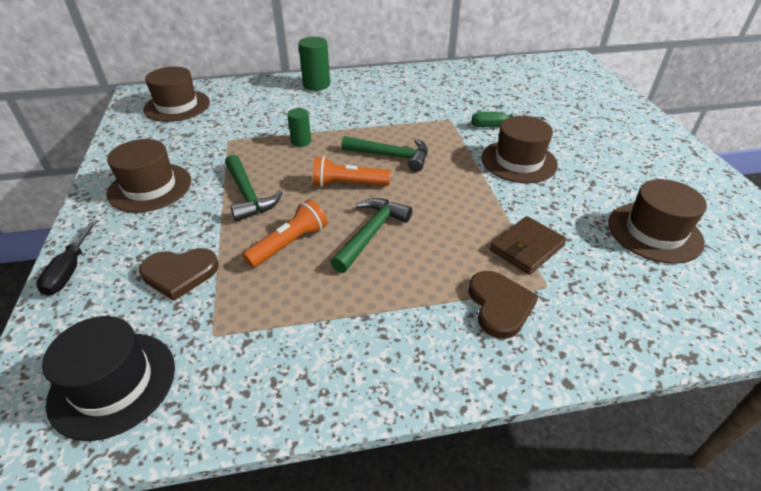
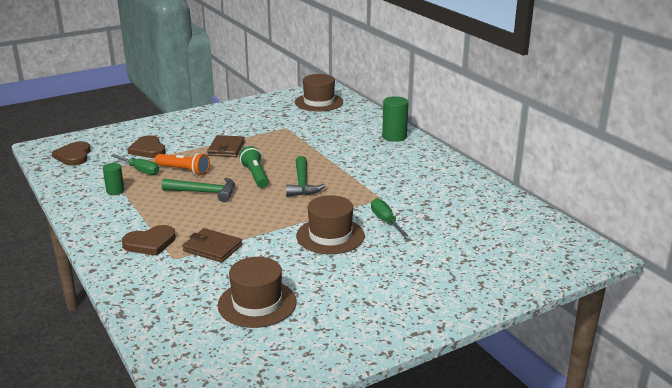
camera: 70 degrees right, 15 degrees down
(70, 270) = (142, 125): black screwdriver -> none
(113, 383) = (73, 156): black hat -> brown heart
(150, 187) = (220, 122): brown hat -> none
(248, 195) = (226, 148): green hammer -> brown wallet
(254, 291) = (140, 170): none -> green screwdriver
(301, 141) = (301, 150): green cylinder -> green cylinder (115, 191)
(348, 184) = (255, 175): orange flashlight -> green flashlight

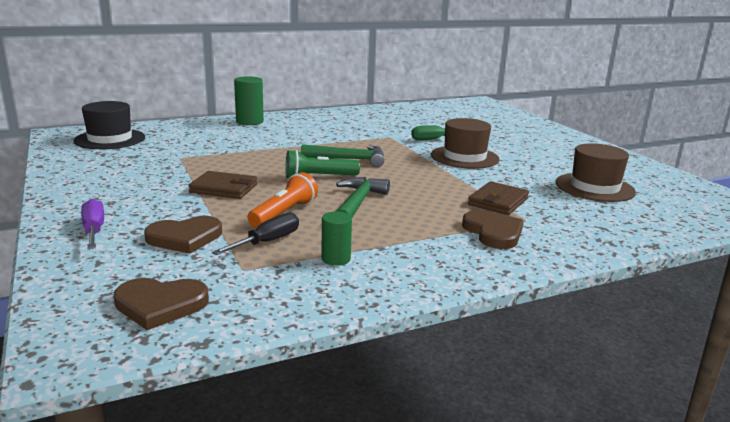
camera: 85 degrees left, 5 degrees down
(140, 170) = (267, 242): green screwdriver -> black screwdriver
(159, 128) = (94, 230): none -> purple screwdriver
(319, 102) = (110, 139): brown hat -> black hat

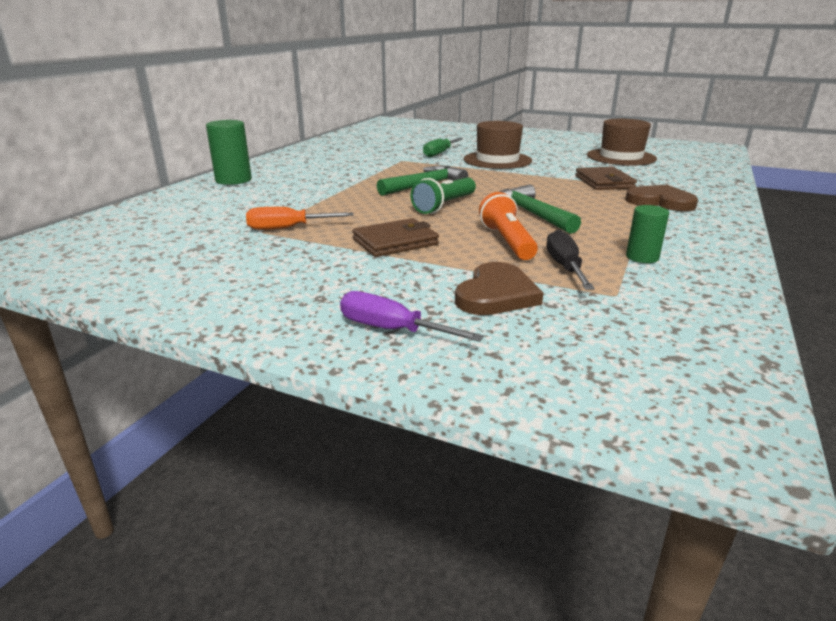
camera: 40 degrees left, 5 degrees up
(110, 139) = (107, 241): black hat -> none
(160, 305) = (657, 355): brown heart -> none
(196, 160) = (288, 228): none -> orange screwdriver

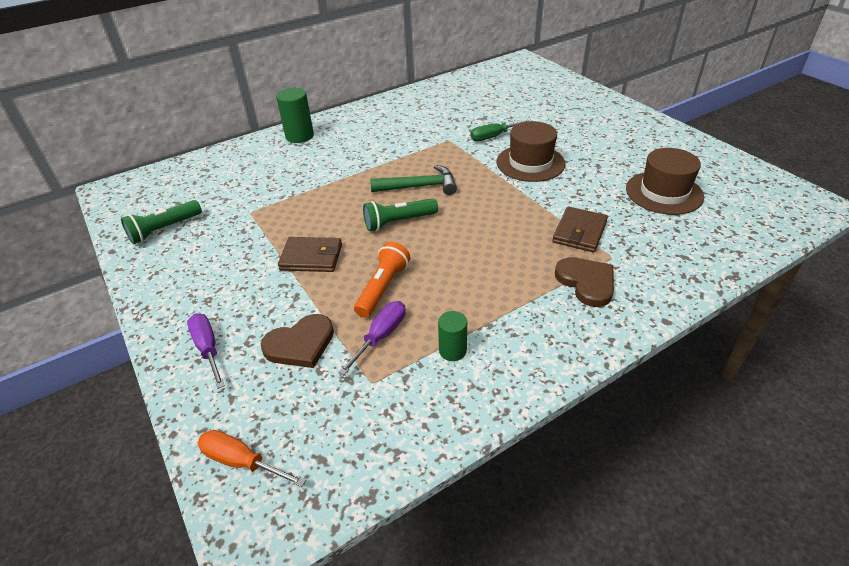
camera: 35 degrees right, 15 degrees up
(155, 266) = (164, 229): none -> green flashlight
(288, 228) = (268, 214): orange screwdriver -> orange screwdriver (242, 462)
(531, 213) = (448, 258): green hammer -> none
(565, 267) = (381, 336): black screwdriver -> purple screwdriver

